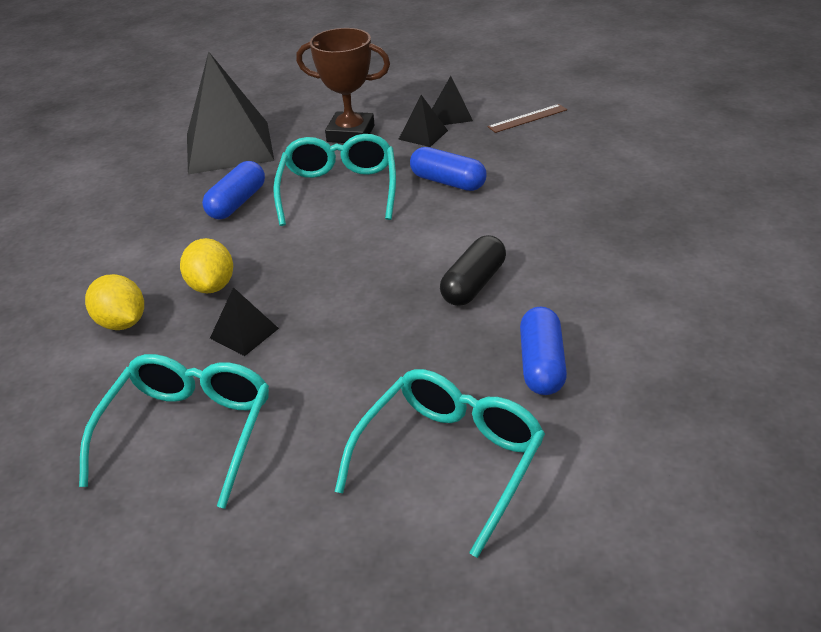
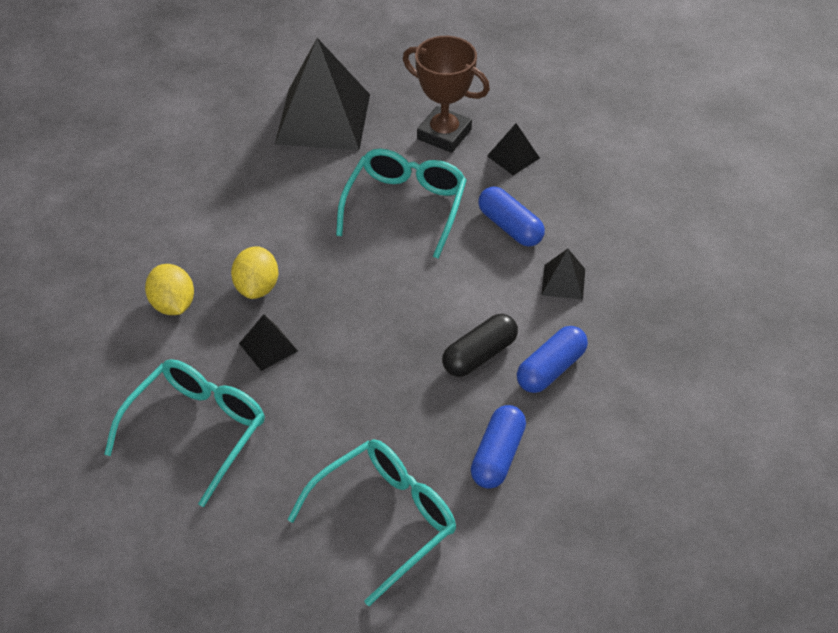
camera: 15 degrees right, 10 degrees up
(237, 203) = (308, 195): blue capsule -> blue capsule (551, 369)
(452, 115) = (553, 137): black pyramid -> black pyramid (563, 281)
(527, 118) = (626, 164): brown ruler -> none

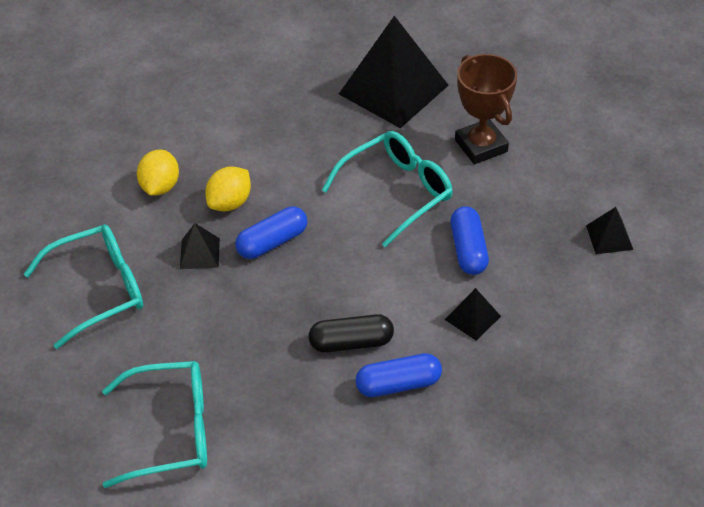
camera: 35 degrees right, 0 degrees up
(497, 456) = (295, 430): blue capsule -> blue capsule (272, 242)
(513, 157) = (523, 191): black pyramid -> black pyramid (609, 237)

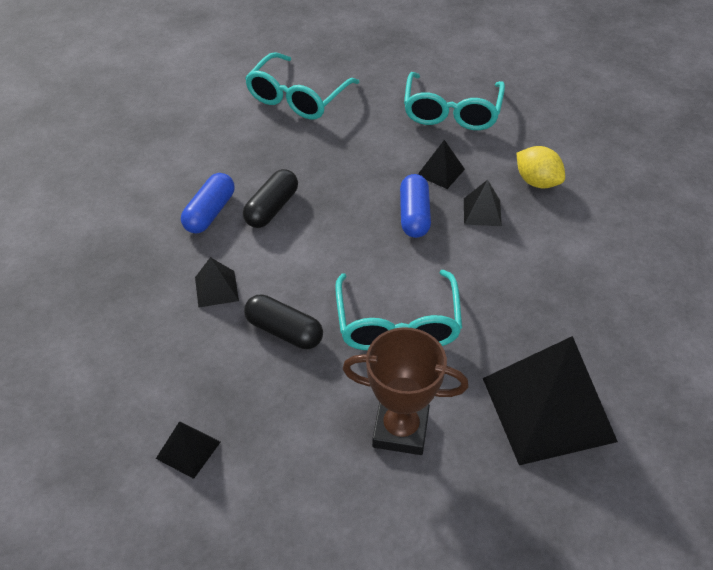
camera: 125 degrees right, 0 degrees up
(230, 203) = (482, 212): yellow lemon -> black pyramid
(468, 250) = (284, 331): blue capsule -> black capsule

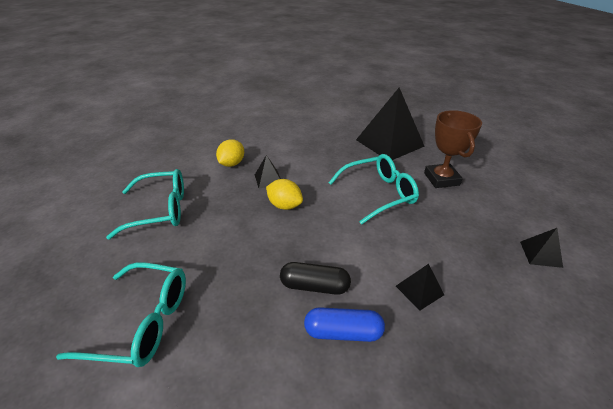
camera: 110 degrees left, 10 degrees down
(284, 331) = (423, 239): black capsule -> none
(414, 215) = (284, 205): blue capsule -> yellow lemon
(441, 172) = (235, 202): black pyramid -> none

